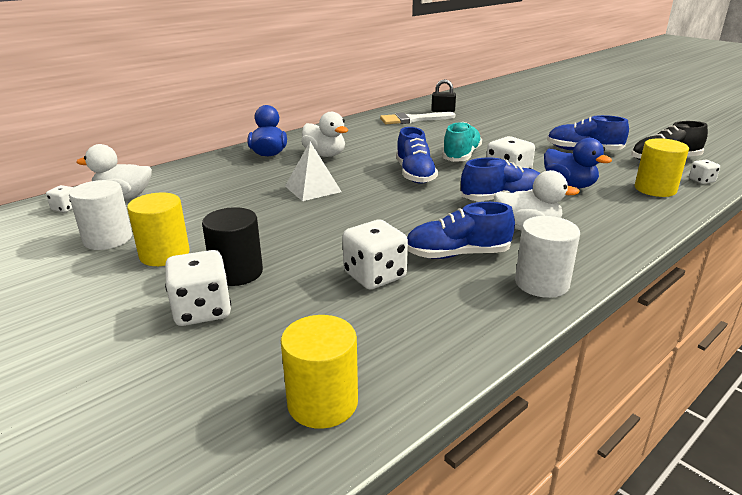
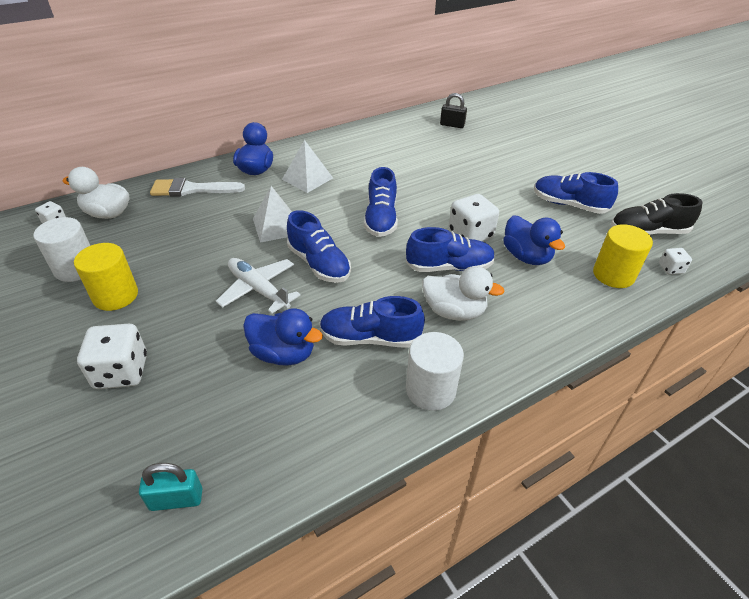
camera: 10 degrees right, 15 degrees up
(237, 273) = (167, 329): black cylinder -> none
(320, 233) = (258, 289): none -> white plane
(322, 403) = (176, 499): yellow cylinder -> turquoise padlock
(325, 155) = (307, 178): white duck -> white pyramid
(372, 210) = (319, 264): none -> blue shoe
(374, 276) = (283, 353): white dice -> blue duck
(413, 120) = (415, 135): white brush -> white brush (191, 189)
(461, 156) = (439, 197): turquoise shoe -> none

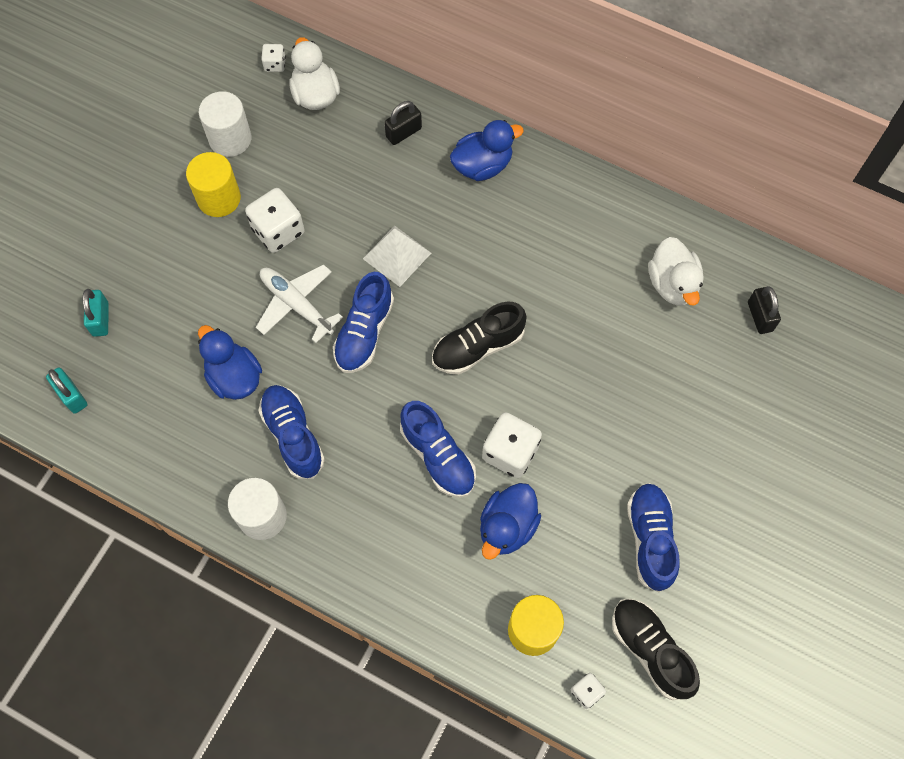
camera: 60 degrees right, 25 degrees up
(121, 372) = (148, 272): white dice -> white dice (278, 231)
(123, 432) = (100, 319): none -> turquoise padlock
(191, 189) = (403, 132): white brush -> black padlock
(258, 289) = (296, 304): white plane -> white plane turned 60 degrees counterclockwise
(283, 353) = (234, 377): blue duck -> blue duck turned 150 degrees clockwise
(307, 178) = (503, 227): white pyramid -> none
(381, 219) = (477, 347): blue shoe -> black shoe
(454, 311) = (372, 491): white duck -> white duck (672, 284)

